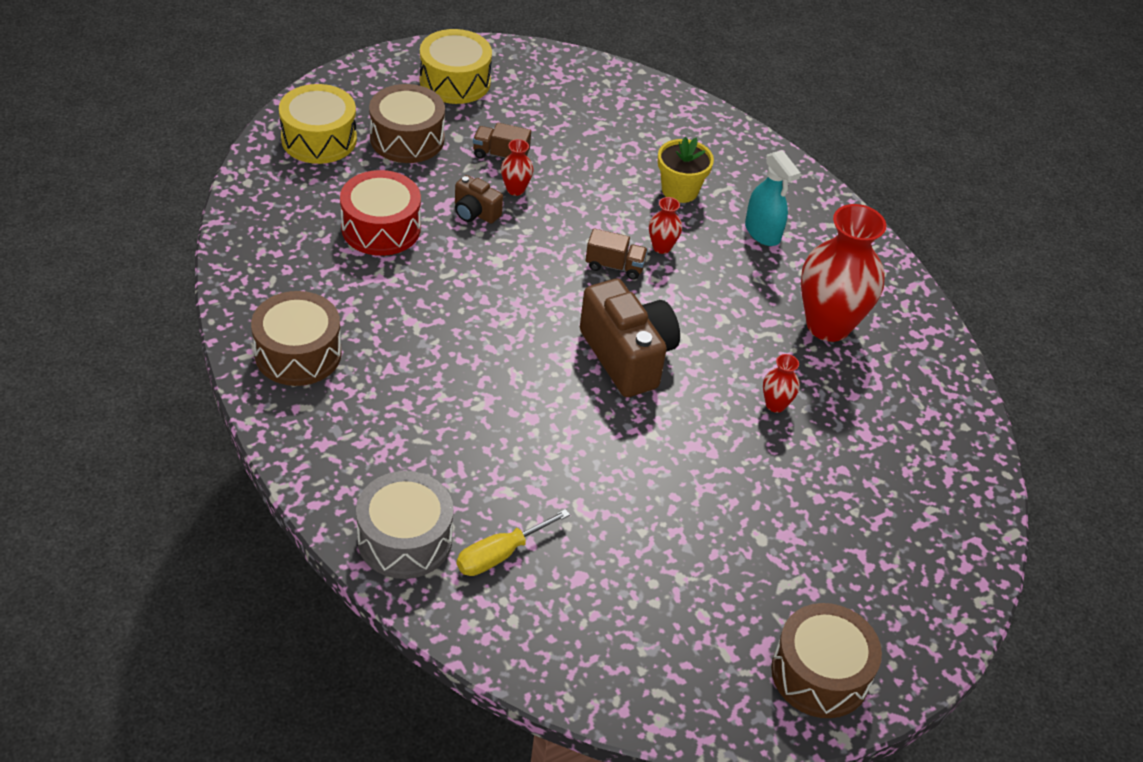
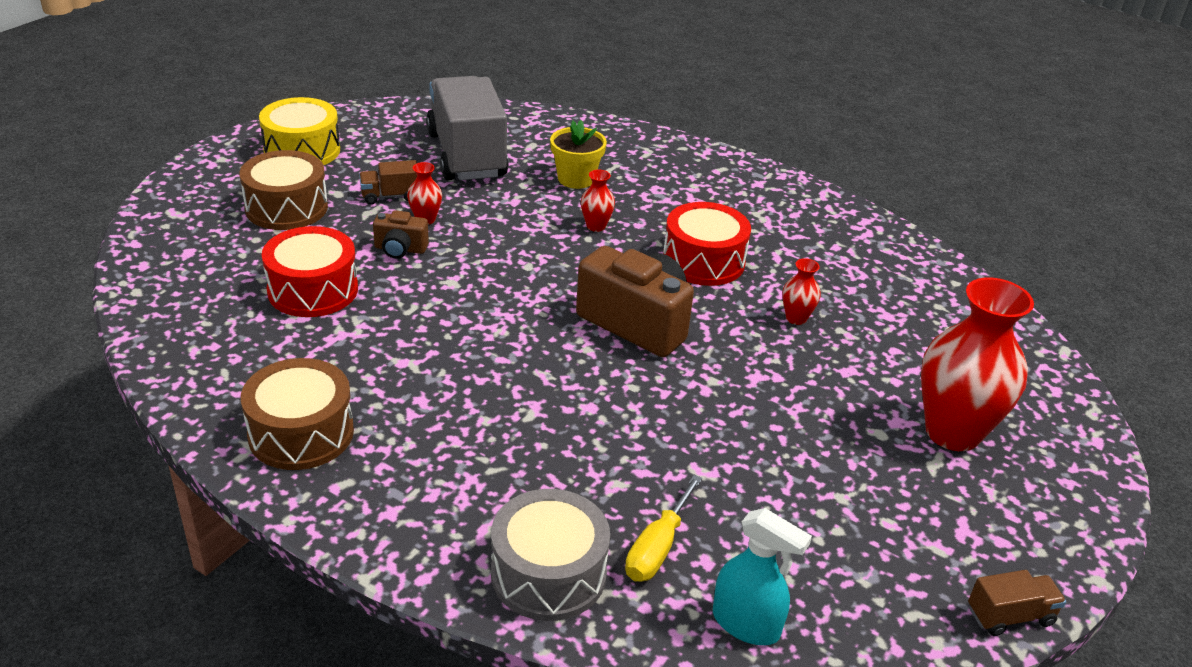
camera: 25 degrees left, 10 degrees down
(319, 139) = (192, 232): yellow drum -> none
(596, 132) = (466, 155): none -> grey truck
(615, 266) = (566, 253): brown truck -> brown truck (1010, 616)
(734, 317) = (703, 261): none -> red drum
(762, 232) = (672, 190): turquoise spray bottle -> turquoise spray bottle (746, 624)
(820, 673) = (1030, 531): brown drum -> none
(828, 325) = (784, 242): red vase -> red vase (952, 432)

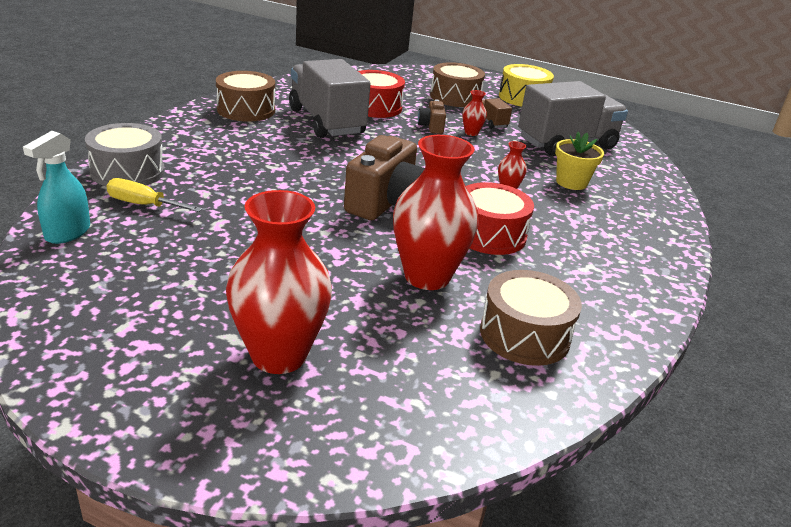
camera: 80 degrees right, 5 degrees down
(367, 346) = (326, 122): none -> grey truck
(796, 318) = (427, 277): red vase -> red vase, size x2.33
(880, 278) = (524, 335): none -> brown drum
(1010, 616) = (36, 358): brown truck -> none

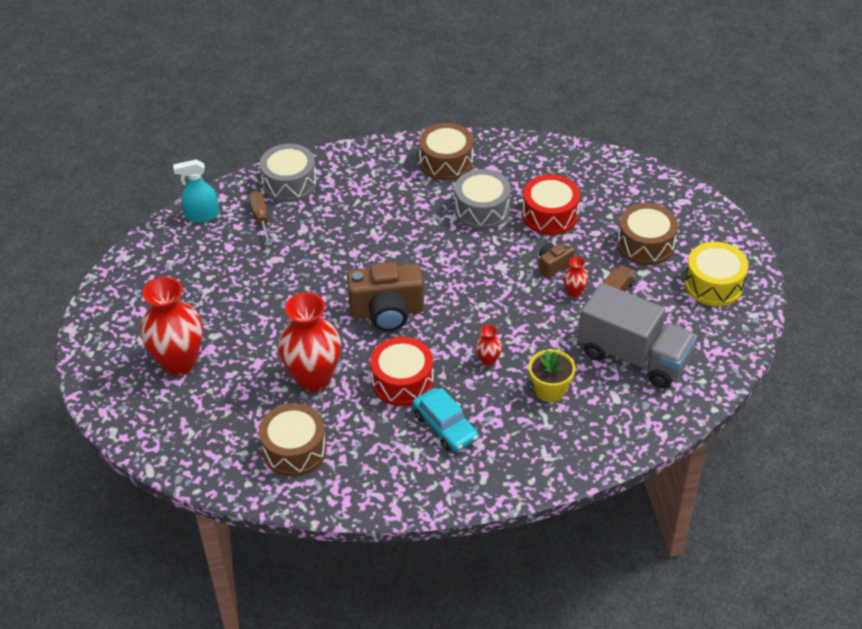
camera: 60 degrees right, 15 degrees up
(144, 205) = (260, 218): yellow screwdriver -> brown screwdriver
(326, 122) = (482, 209): grey truck -> grey drum
(571, 240) = (445, 426): none -> turquoise car

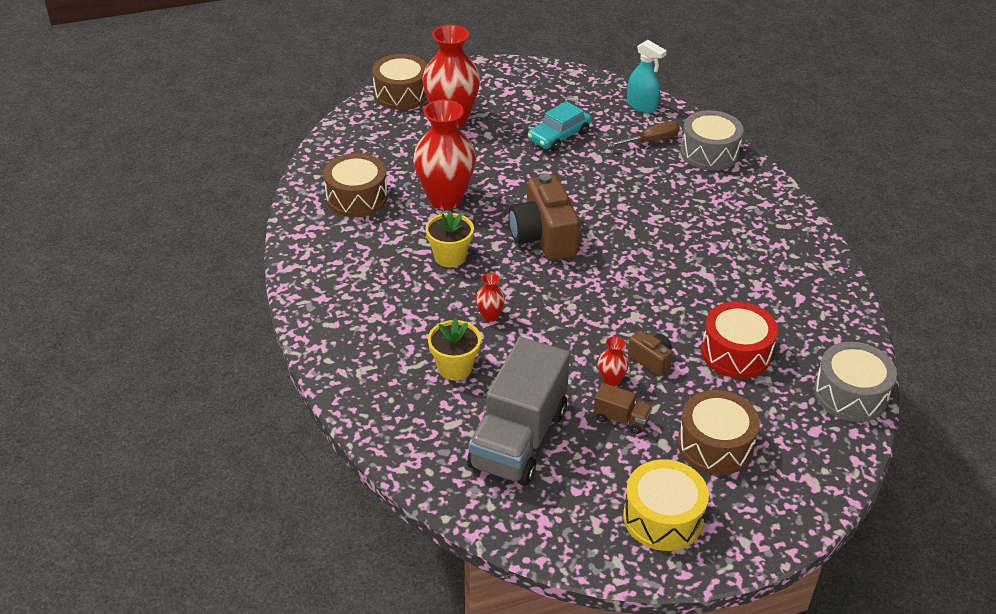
camera: 80 degrees right, 5 degrees down
(202, 215) = (642, 106): turquoise spray bottle -> turquoise spray bottle turned 150 degrees clockwise
(402, 381) = (450, 257): red drum -> yellow flower pot
(445, 426) = (394, 291): turquoise car -> turquoise car (559, 136)
(446, 162) = (792, 259): brown drum -> brown drum (401, 94)
(482, 209) = (723, 294): grey drum -> grey drum (850, 394)

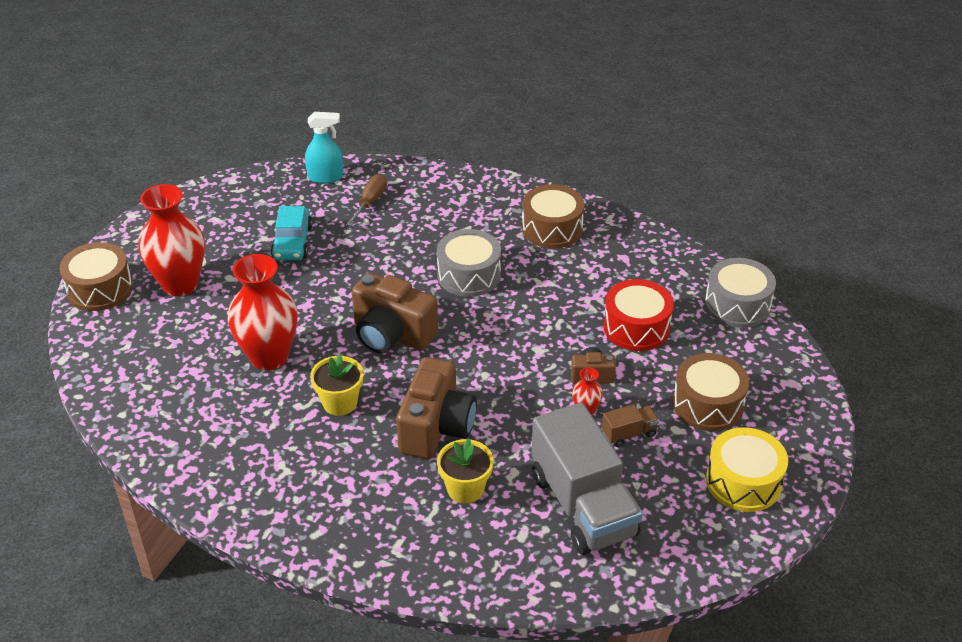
camera: 45 degrees left, 0 degrees up
(356, 197) = (188, 408): brown drum -> brown drum (552, 229)
(490, 316) = (436, 428): red vase -> brown camera
(709, 152) = (425, 185): grey drum -> grey drum (469, 275)

